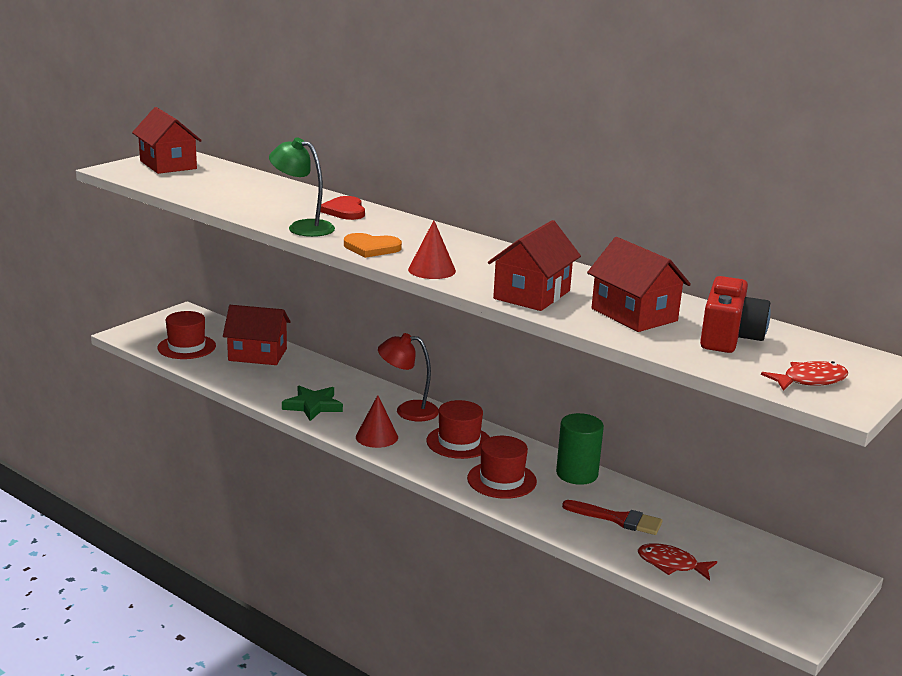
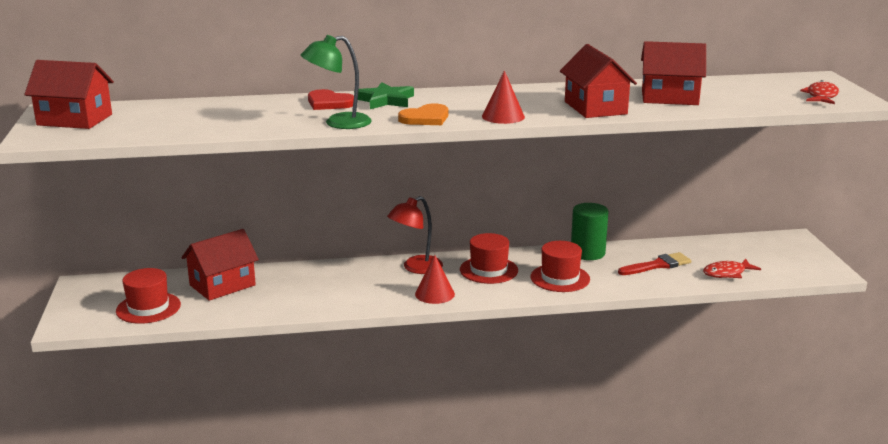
camera: 45 degrees left, 0 degrees up
(313, 406) = (347, 297): green star -> green star (385, 100)
(729, 337) = (736, 91): red camera -> none

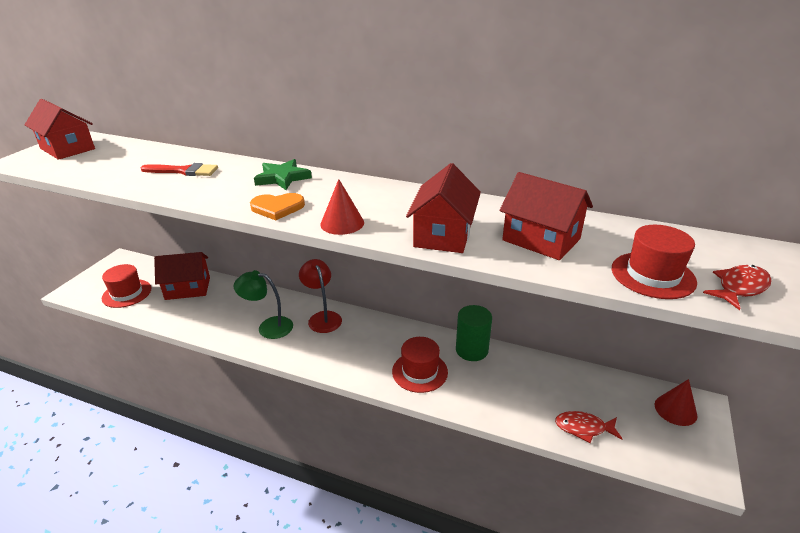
camera: 30 degrees right, 10 degrees up
(329, 103) = (239, 171): red heart -> none
(338, 123) = (207, 195): green lamp -> green lamp (268, 327)
(416, 268) = (322, 317): red lamp -> red lamp turned 75 degrees clockwise
(435, 294) = (307, 351): red cone -> red cone (675, 410)
(488, 270) = (372, 340): red hat -> red hat (653, 275)
(657, 265) = (522, 389): red brush -> red brush (184, 171)

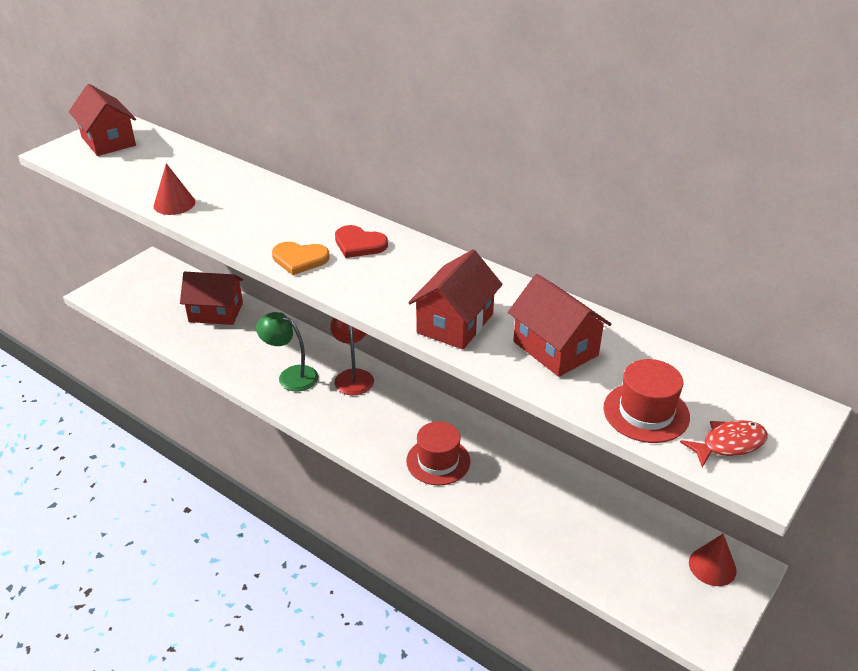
camera: 15 degrees right, 5 degrees up
(127, 293) = (150, 306): red hat -> none
(184, 171) = (219, 193): red brush -> none
(282, 178) = (318, 219): green star -> none
(326, 190) = (359, 244): none -> red heart
(342, 223) = (357, 291): red cone -> red cone (174, 204)
(471, 350) = (507, 449): green cylinder -> none
(583, 428) = (593, 561): red fish -> none

